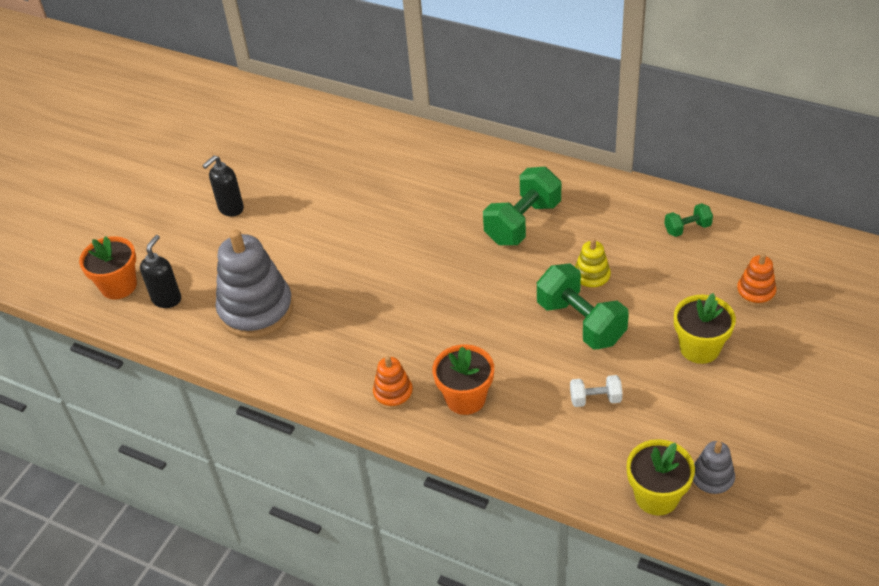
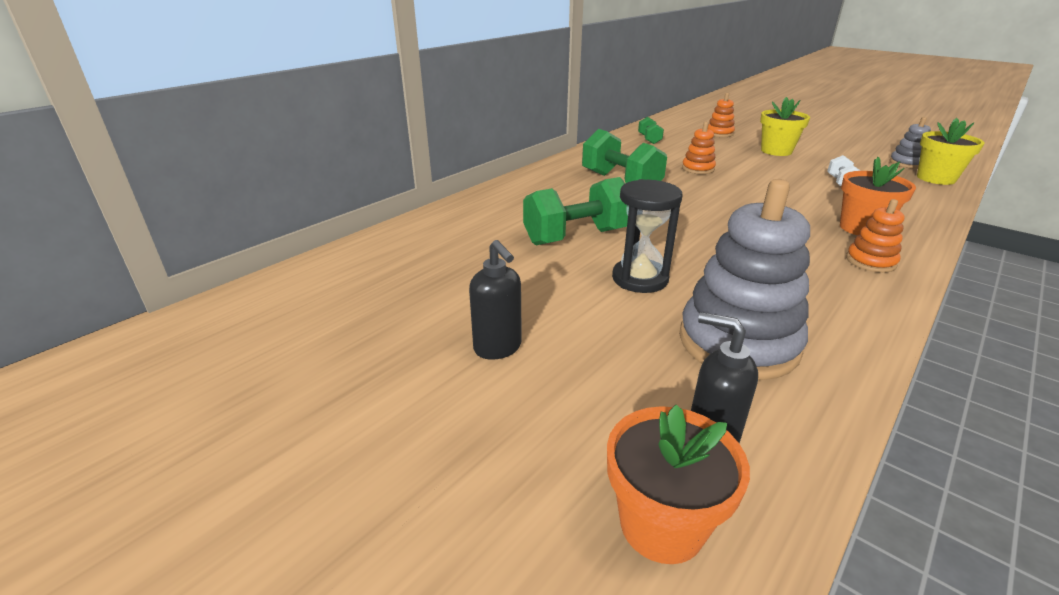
camera: 80 degrees left, 15 degrees down
(326, 257) = (640, 279): none -> black hourglass
(581, 322) = (752, 178): green dumbbell -> green dumbbell (576, 237)
(591, 277) = (698, 169): yellow stacking toy -> orange stacking toy

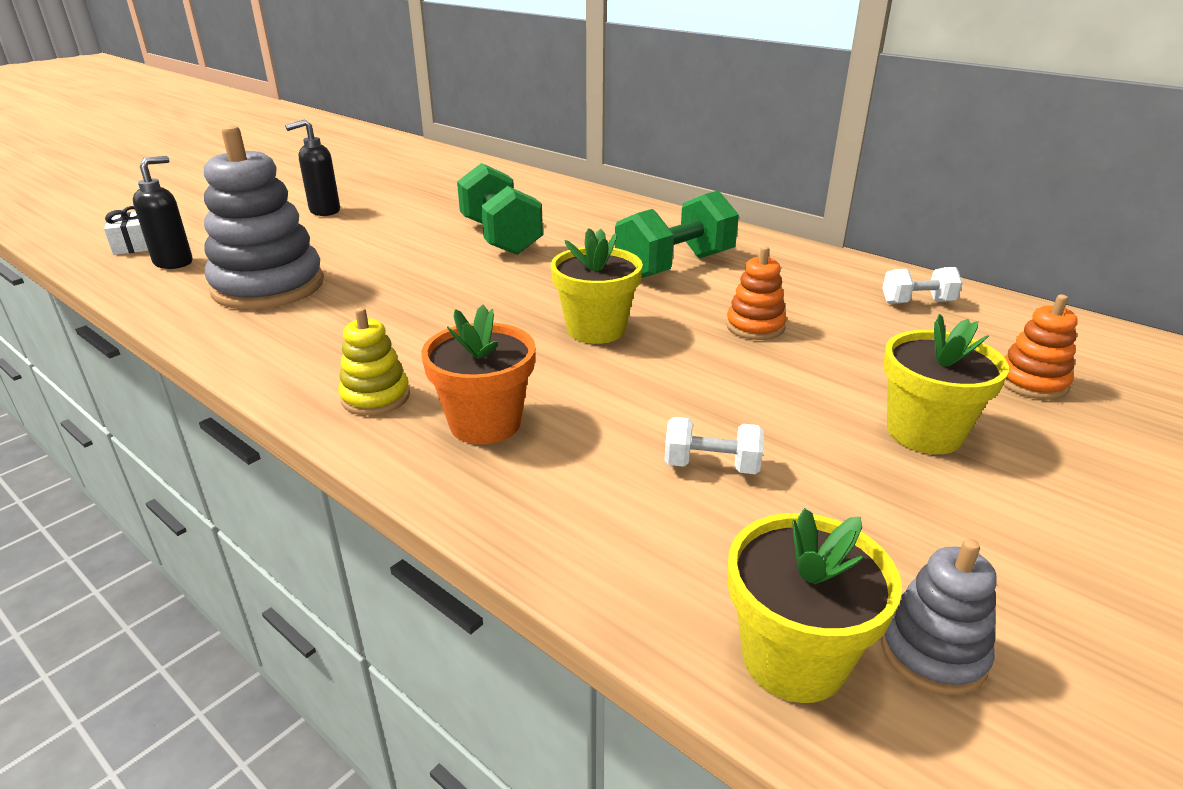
camera: 90 degrees right, 0 degrees up
(640, 279) = (399, 259): black hourglass -> none
(649, 139) = (917, 302): green dumbbell -> white dumbbell
(661, 525) = (134, 245): orange flower pot -> white gift
(728, 203) = (596, 329): none -> yellow flower pot
(870, 261) = (375, 397): orange stacking toy -> yellow stacking toy

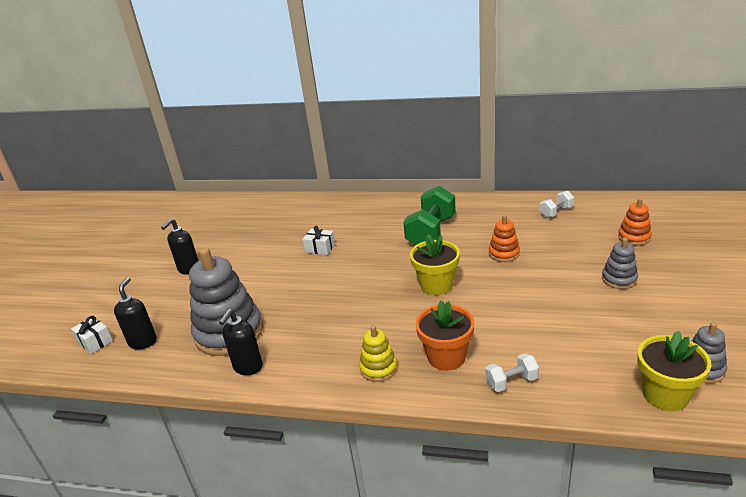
camera: 25 degrees left, 0 degrees up
(232, 330) = (248, 367): none -> black soap dispenser
(500, 237) = (320, 248): green dumbbell -> white gift
(711, 466) = (559, 332): white dumbbell -> white dumbbell (511, 382)
(924, 432) = (619, 279): yellow flower pot -> grey stacking toy

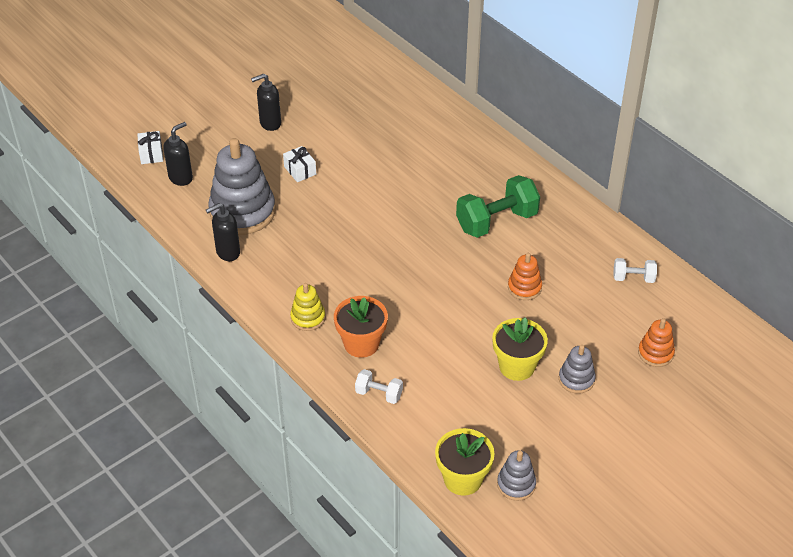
camera: 35 degrees right, 15 degrees up
(320, 248) = (389, 173): white gift -> white gift (300, 170)
(436, 285) = (432, 278): yellow flower pot -> yellow flower pot (517, 366)

